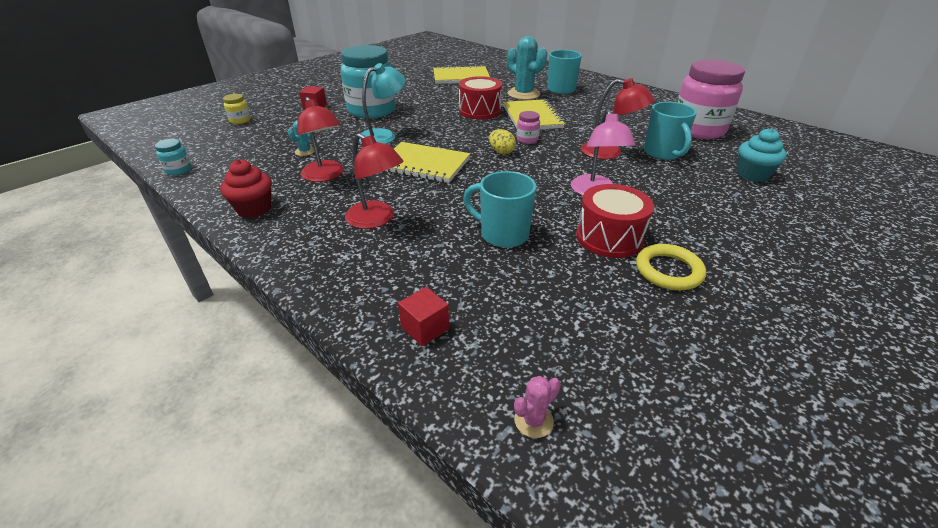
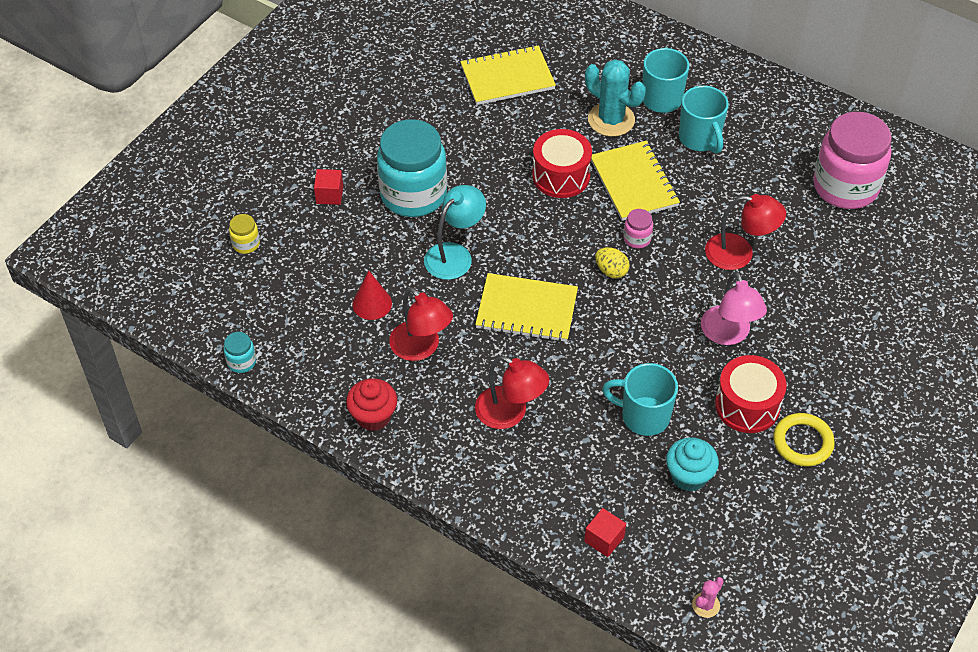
camera: 10 degrees left, 15 degrees up
(305, 151) = (372, 303): turquoise cactus -> red cone
(663, 153) = (801, 247): turquoise mug -> turquoise mug (700, 139)
(752, 175) = (898, 277): turquoise cupcake -> turquoise cupcake (689, 476)

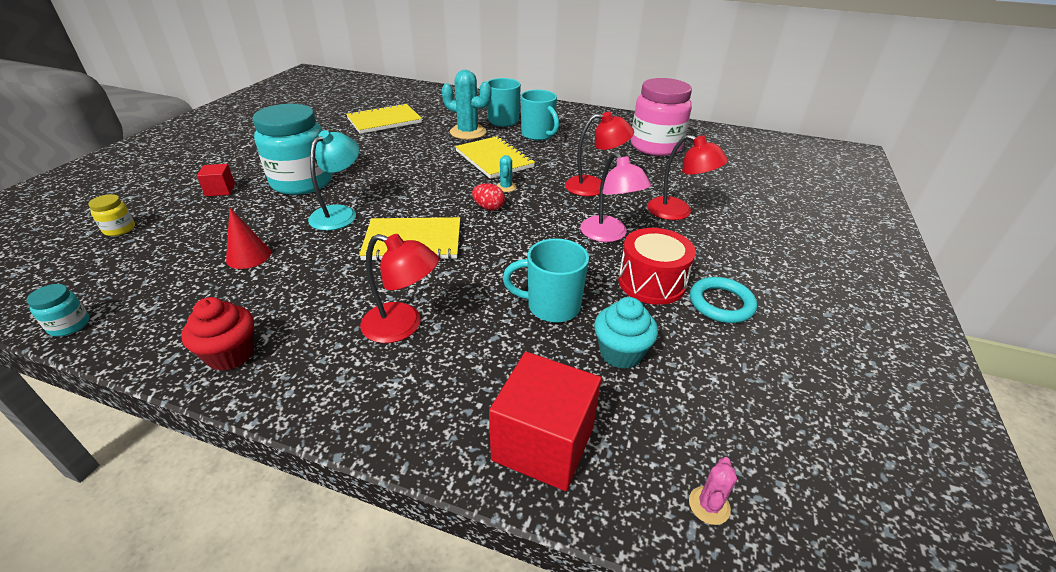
camera: 15 degrees left, 15 degrees down
(421, 348) = (299, 284): red lamp -> red lamp (678, 212)
(561, 176) = (433, 161): red drum -> none
(604, 539) = (543, 443): red cube -> red cube, size x2.01
(611, 271) = (488, 208): yellow egg -> red egg
(637, 239) = (506, 187): pink jar -> turquoise cactus
(802, 442) = (721, 303): yellow ring -> turquoise ring

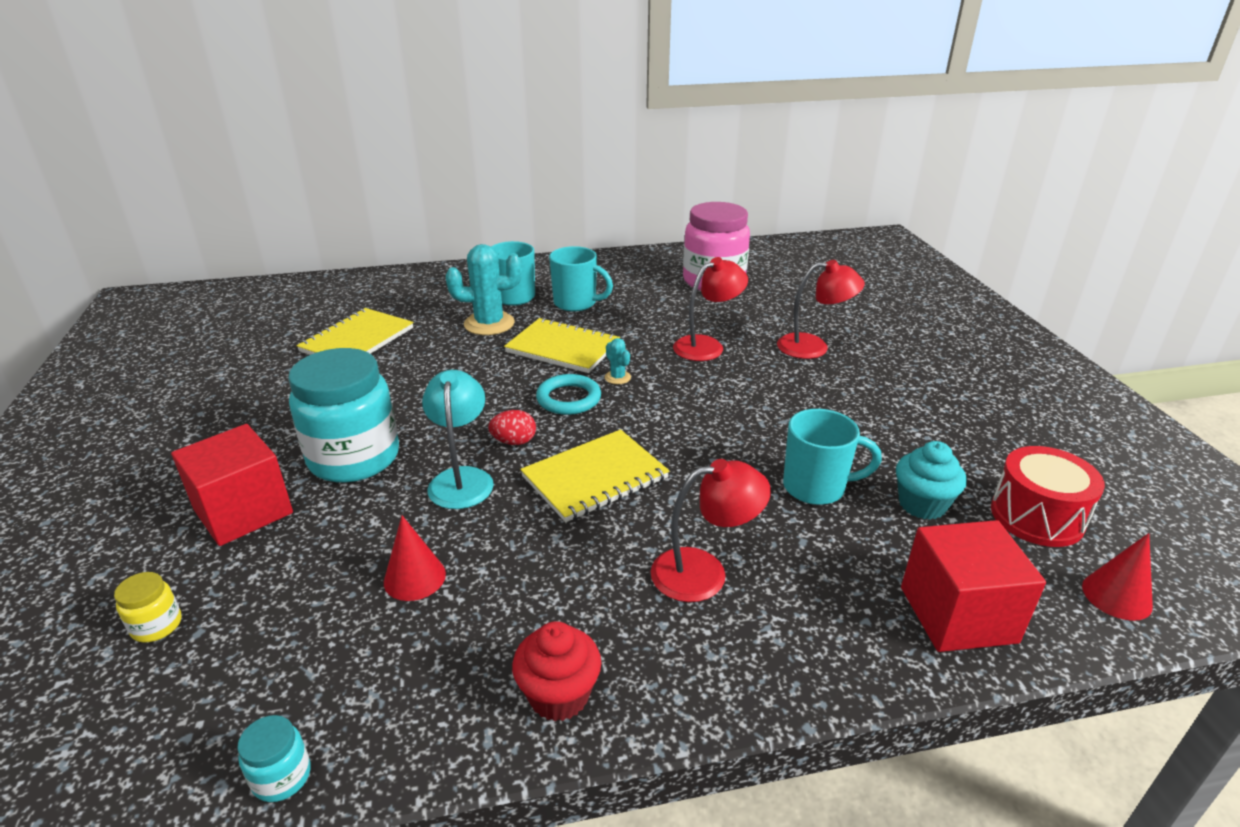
camera: 30 degrees left, 5 degrees down
(220, 190) = (243, 511): red cube -> red cube, size x2.01
(488, 208) = (628, 408): red egg -> red egg (514, 442)
(551, 306) = (816, 487): turquoise mug -> turquoise mug turned 150 degrees counterclockwise
(609, 235) = (781, 393): pink lamp -> none
(651, 282) = (870, 427): red drum -> red drum (1036, 516)
(709, 505) = (1116, 596): pink cactus -> red cone
(721, 303) = (944, 423): turquoise ring -> turquoise ring (568, 399)

